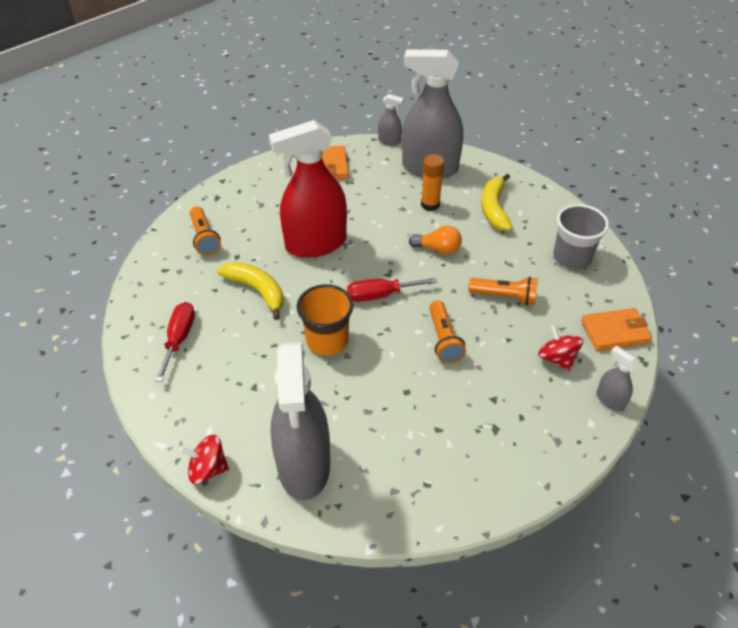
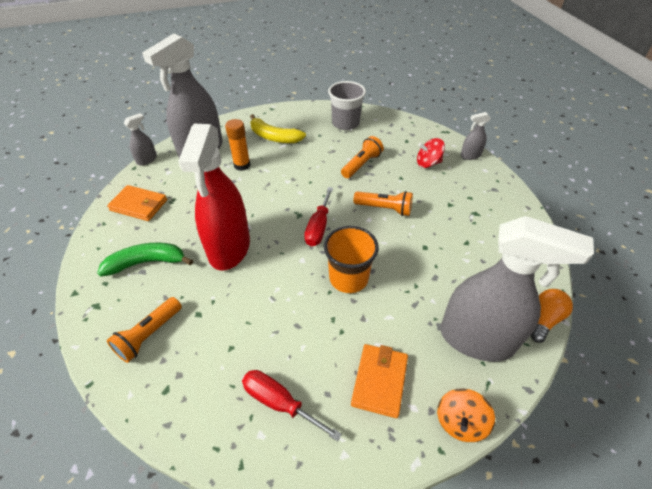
camera: 65 degrees left, 0 degrees up
(204, 238) = (149, 335): orange flashlight -> orange flashlight turned 120 degrees clockwise
(208, 469) = (460, 422): red spinning top -> orange spinning top
(257, 290) = (257, 311): yellow banana -> none
(271, 203) = (147, 262): none -> green banana
(438, 249) = (292, 178): orange light bulb -> orange light bulb (544, 319)
(615, 332) = (418, 132): orange wallet -> orange wallet (379, 381)

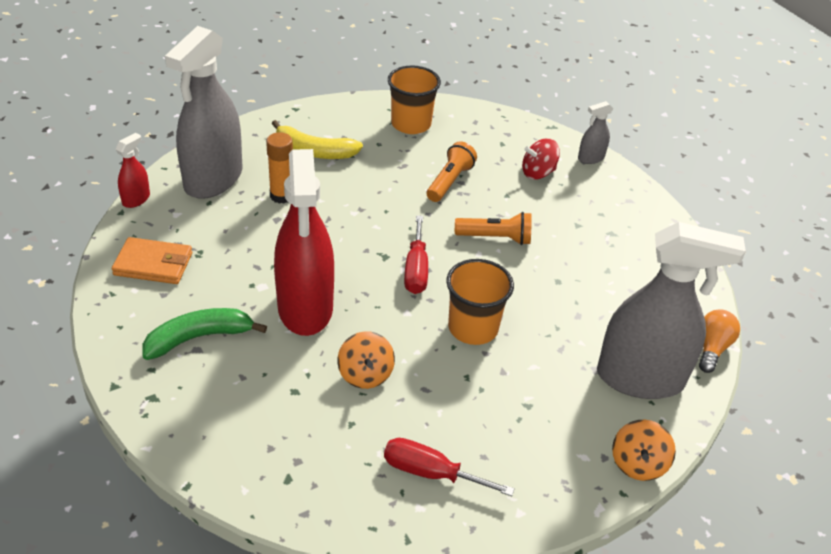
camera: 15 degrees left, 5 degrees down
(147, 160) = (136, 199): grey spray bottle -> red spray bottle
(149, 335) = (240, 423): orange flashlight -> none
(255, 307) = (365, 374): none -> orange spinning top
(345, 123) = (411, 124): grey cup -> orange cup
(379, 381) = (540, 435): orange wallet -> none

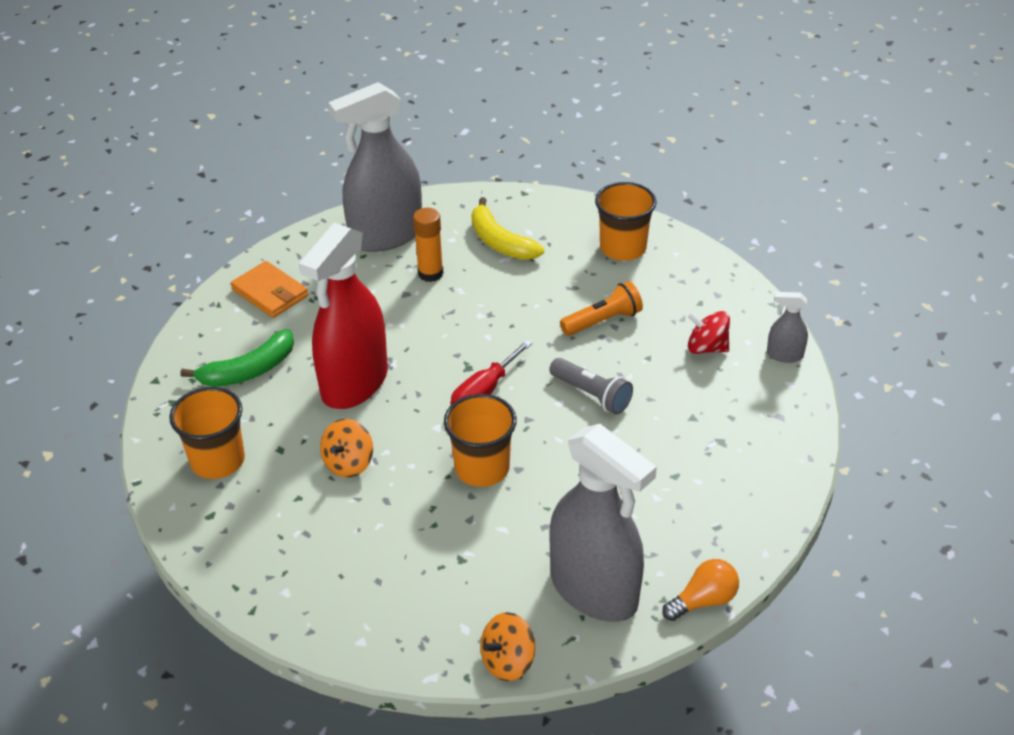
camera: 40 degrees right, 0 degrees up
(136, 199) = (307, 230): red spray bottle -> none
(199, 338) = (249, 370): green banana -> green banana turned 135 degrees clockwise
(247, 428) = (218, 460): none -> orange cup
(431, 473) = (321, 570): red screwdriver -> none
(496, 238) = (592, 395): orange flashlight -> grey flashlight

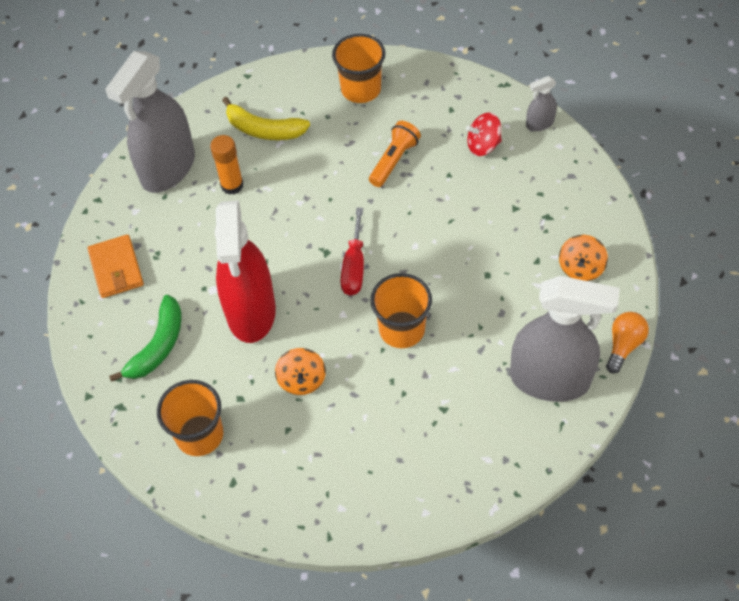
camera: 30 degrees left, 15 degrees up
(270, 293) = (116, 268): orange wallet -> orange wallet turned 60 degrees clockwise
(508, 661) = (534, 466): orange spinning top -> orange spinning top (580, 268)
(592, 395) = (433, 227): grey flashlight -> none

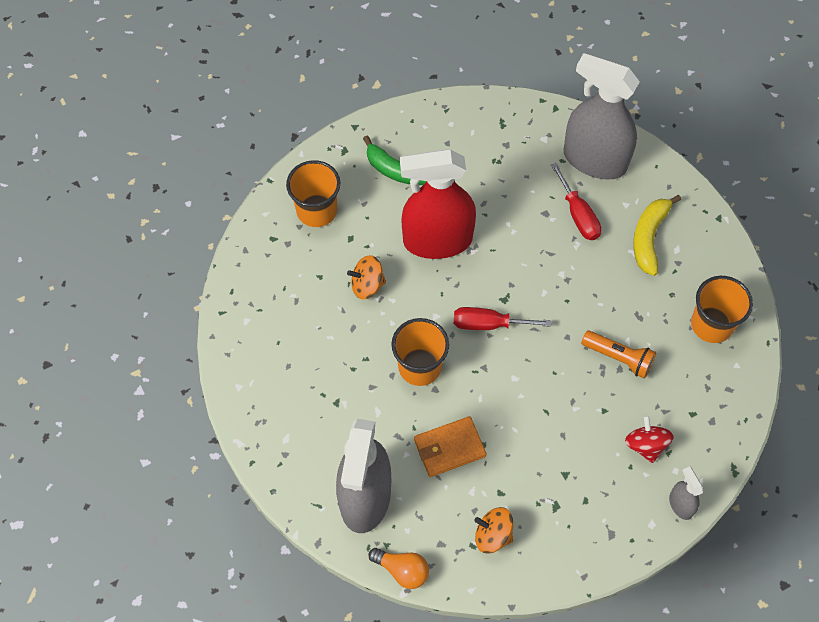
camera: 85 degrees right, 5 degrees up
(116, 268) = (480, 131): orange wallet -> orange wallet (449, 448)
(232, 185) = (578, 215): orange glue stick -> red screwdriver

